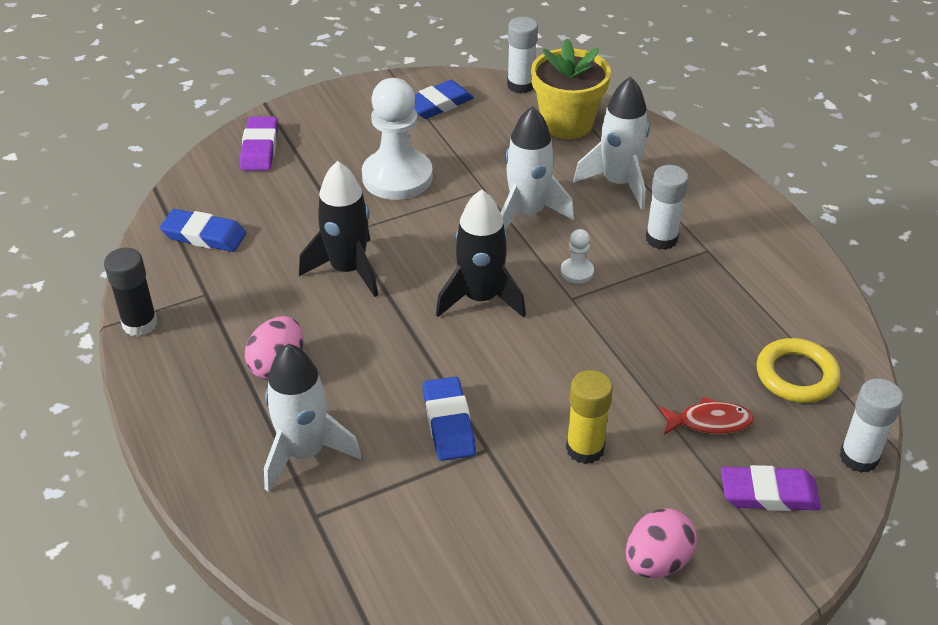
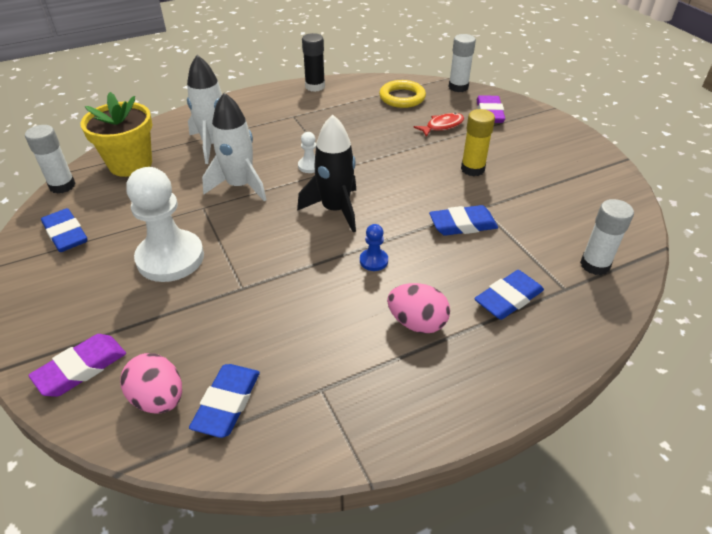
camera: 90 degrees left, 0 degrees up
(140, 324) = (366, 444): black glue stick -> black glue stick (315, 86)
(260, 148) = (81, 368): purple eraser -> purple eraser turned 45 degrees counterclockwise
(304, 453) = (508, 298): white rocket -> blue eraser
(347, 269) = (295, 285): black rocket -> none
(382, 332) = (373, 261): none -> blue pawn
(657, 562) = (547, 149): pink egg -> pink egg (158, 398)
(661, 239) = (280, 131): white glue stick -> white glue stick (595, 265)
(709, 422) = (442, 126): red fish -> red fish turned 60 degrees clockwise

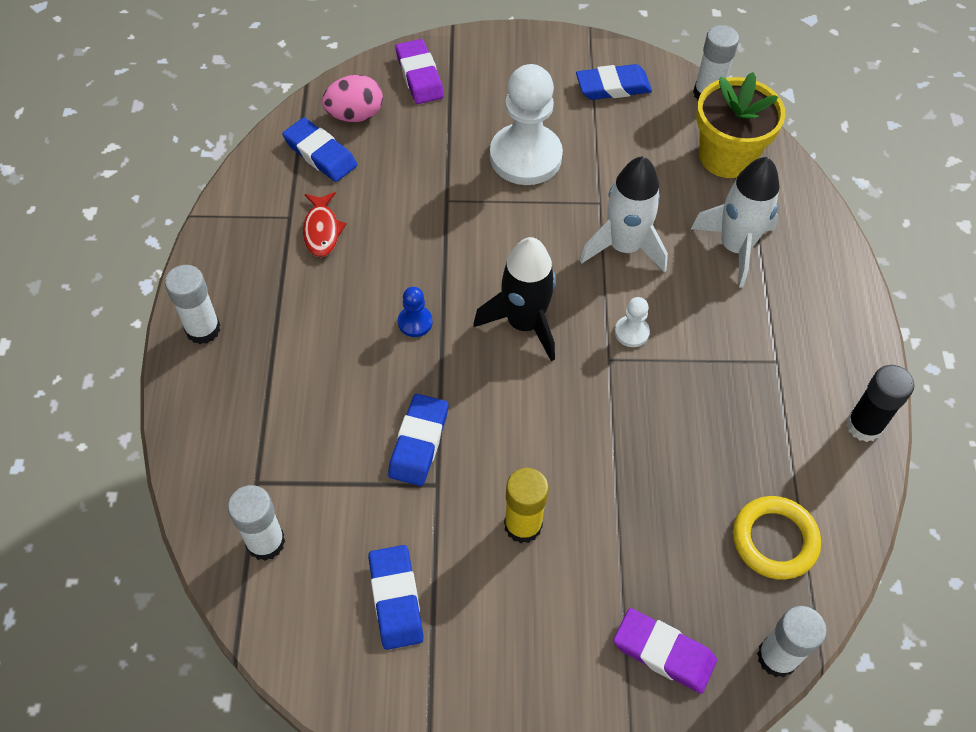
camera: 115 degrees right, 15 degrees up
(417, 323) = (308, 318): pink egg -> none
(442, 126) = (656, 551): red fish -> red fish (322, 230)
(483, 390) = (203, 329): none -> white glue stick
(508, 298) = (282, 416): blue eraser -> blue eraser (396, 599)

